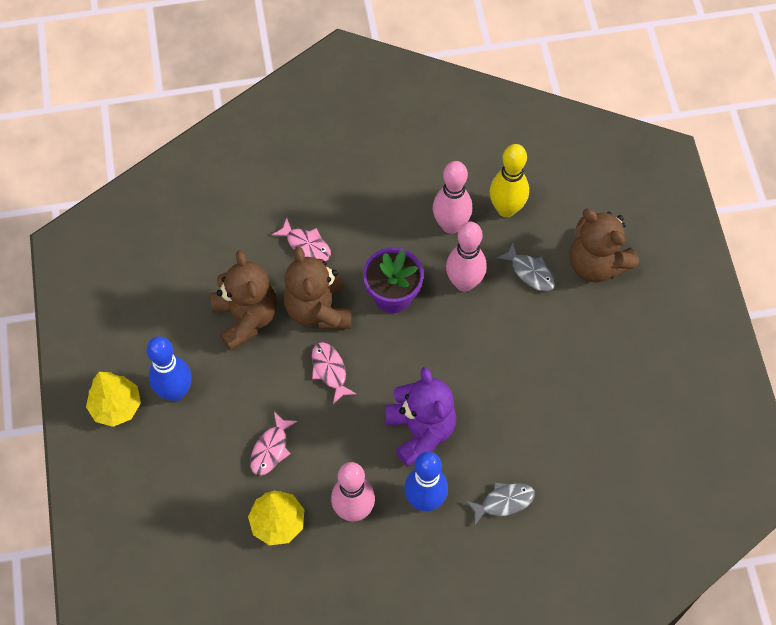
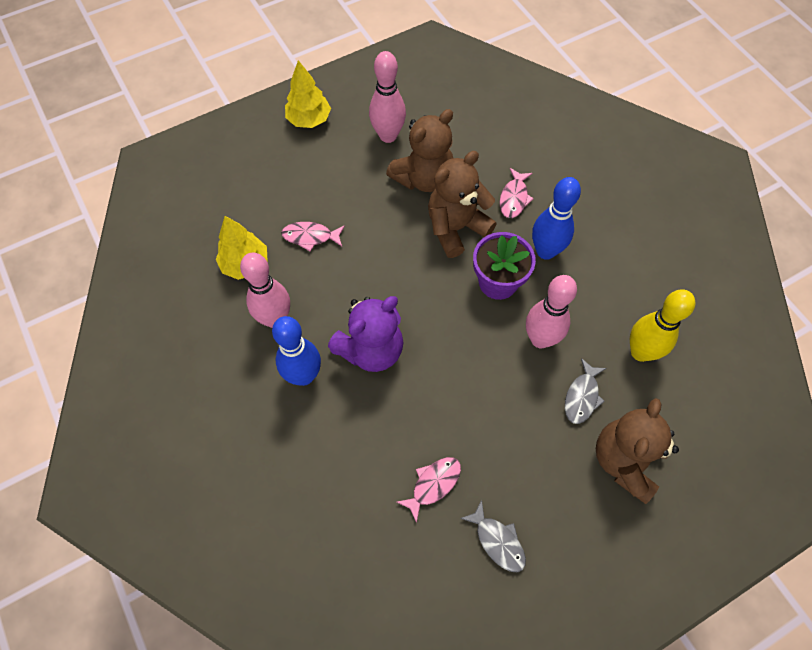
camera: 70 degrees right, 0 degrees up
(175, 391) = (337, 153): blue bowling pin -> blue bowling pin (545, 251)
(330, 370) = (401, 256): pink fish -> pink fish (433, 484)
(451, 225) = (595, 307): pink bowling pin -> pink bowling pin (388, 136)
(503, 502) = (325, 448): grey fish -> grey fish (497, 541)

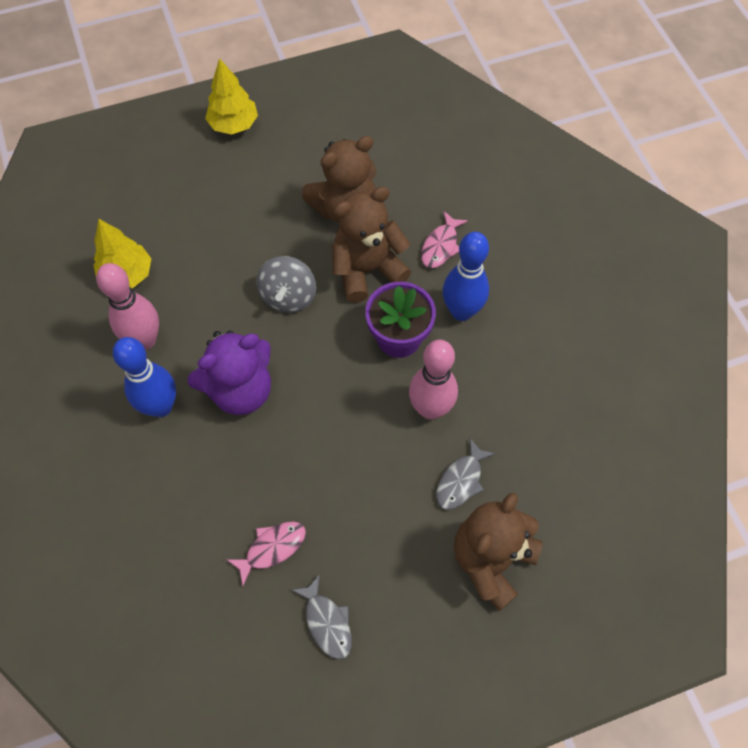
camera: 10 degrees right, 0 degrees up
(310, 237) = (204, 255): pink fish -> none
(388, 136) = (317, 155): pink bowling pin -> none
(393, 261) = (288, 296): none -> grey spinning top
(640, 352) = (540, 442): yellow bowling pin -> none

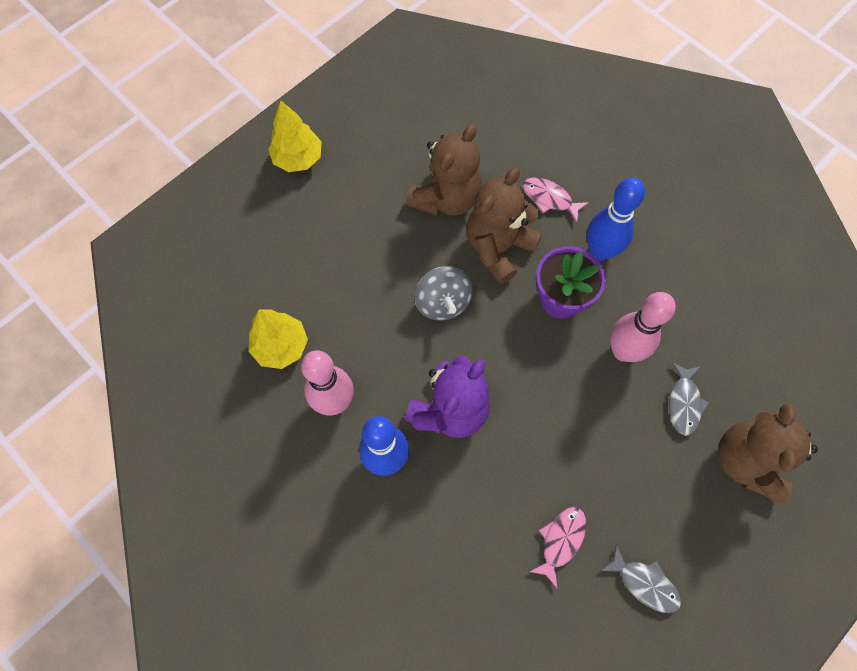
camera: 25 degrees left, 5 degrees up
(441, 246) = (549, 199): pink fish -> pink fish turned 120 degrees clockwise

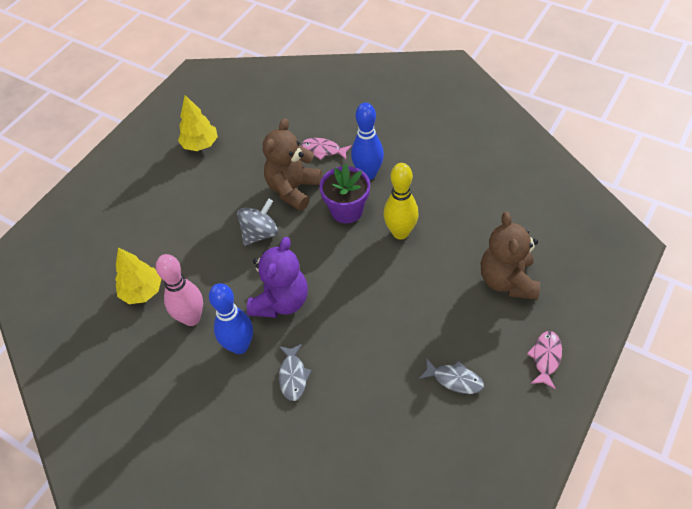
camera: 10 degrees left, 15 degrees down
(298, 158) = (131, 167): yellow tree -> yellow tree (200, 144)
(443, 302) = (260, 233): grey spinning top -> grey spinning top turned 105 degrees counterclockwise
(446, 198) = (247, 167): brown teddy bear -> none
(561, 541) = (385, 367): pink fish -> pink fish (545, 358)
(623, 351) = (400, 232): pink bowling pin -> yellow bowling pin
(684, 403) = (452, 255): grey fish -> grey fish (293, 376)

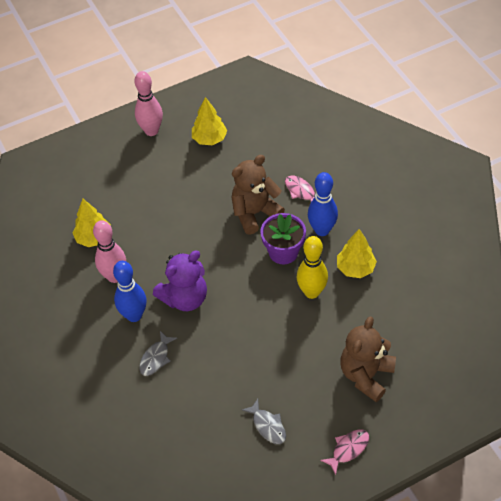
camera: 30 degrees right, 0 degrees up
(135, 163) = (151, 131): none -> pink bowling pin
(260, 233) = (205, 236): grey spinning top -> none
(424, 192) = (355, 268): none -> yellow tree

